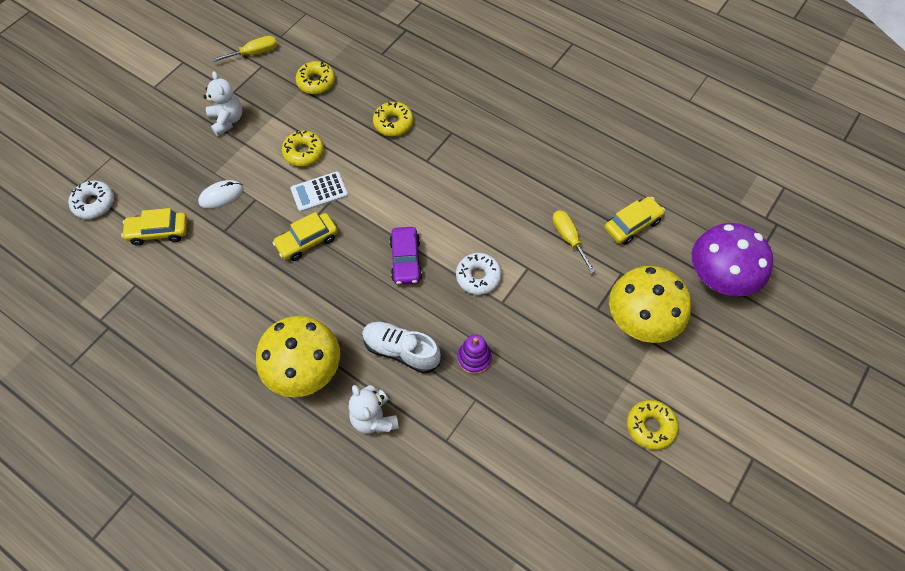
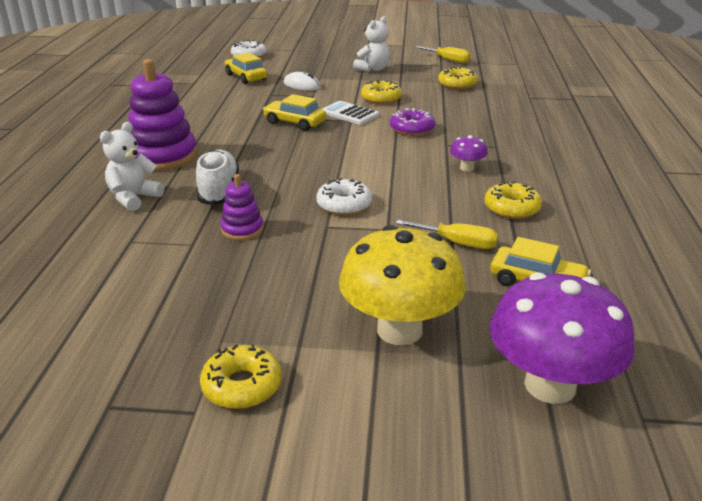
camera: 60 degrees right, 30 degrees down
(305, 371) = (163, 156): yellow mushroom -> purple stacking toy
(383, 166) = (412, 129): none -> purple donut
(393, 123) = (464, 121): yellow donut -> yellow donut (512, 208)
(406, 260) = (322, 165): purple car -> none
(473, 171) = (467, 168): none -> purple mushroom
(568, 238) = (458, 243): yellow screwdriver -> yellow screwdriver turned 75 degrees clockwise

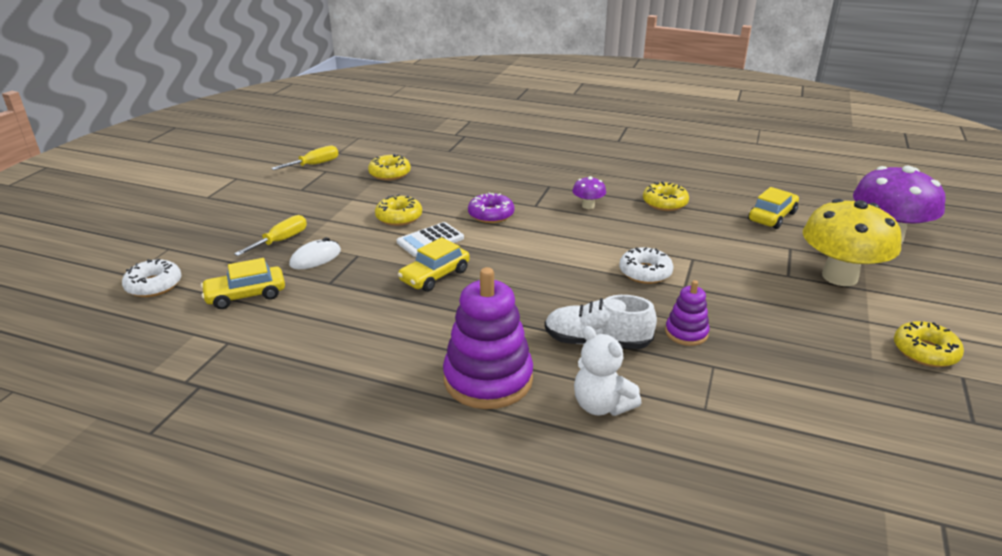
camera: 75 degrees left, 0 degrees up
(373, 69) = (301, 207): white teddy bear -> none
(458, 243) = (718, 233): yellow screwdriver -> yellow screwdriver (281, 241)

